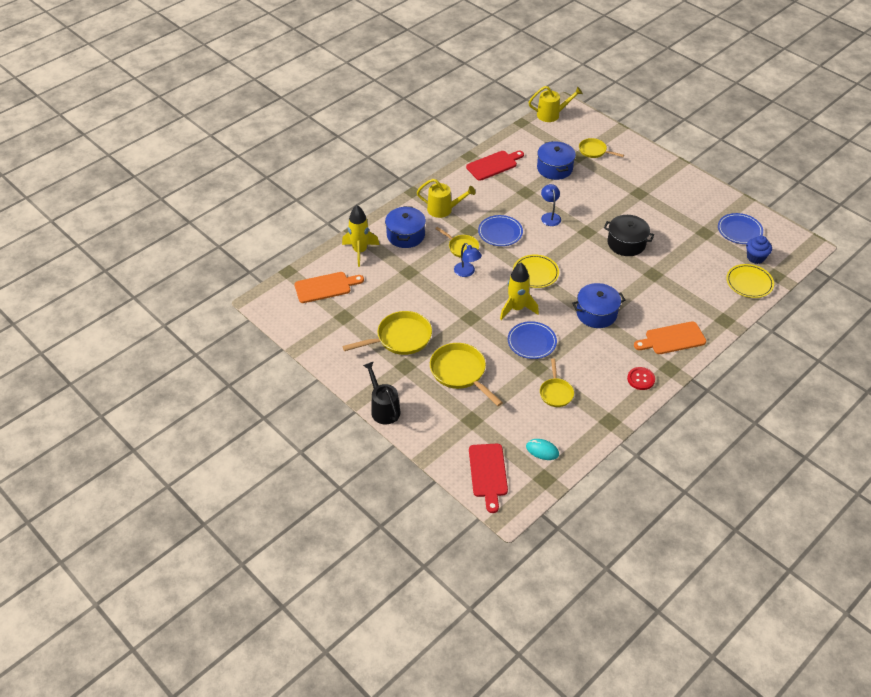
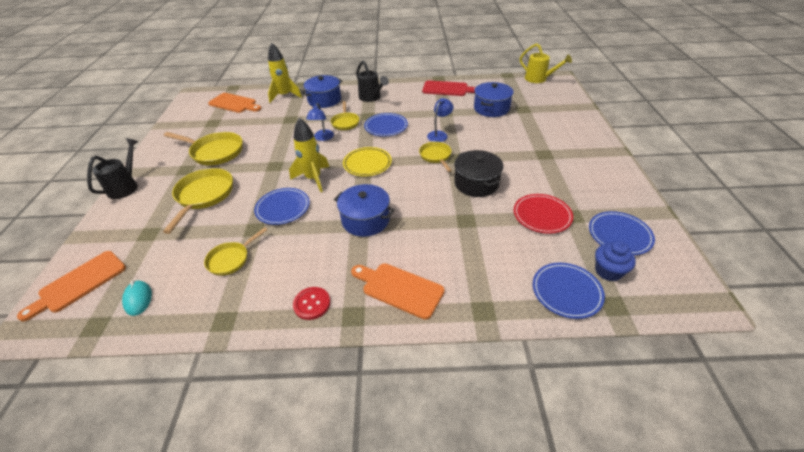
camera: 45 degrees right, 5 degrees down
(444, 210) = (371, 98): yellow watering can -> black watering can
(488, 473) = (79, 283): red cutting board -> orange cutting board
(594, 151) = (543, 111): yellow pan -> yellow pan (436, 156)
(689, 243) = (542, 215): none -> red plate
(749, 283) = (566, 292): yellow plate -> blue plate

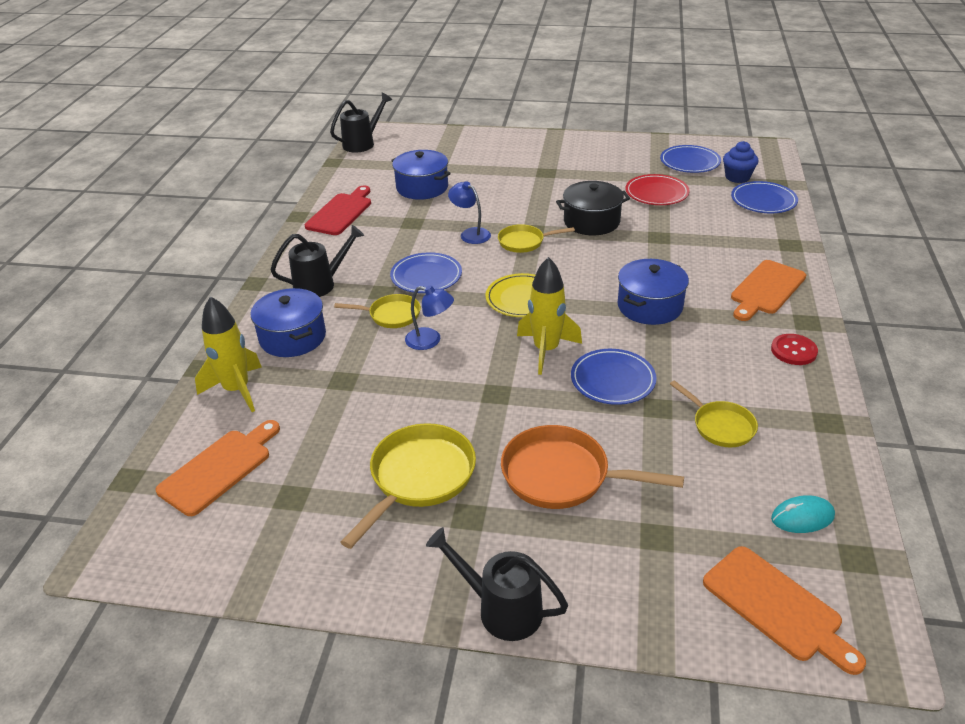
camera: 80 degrees left, 5 degrees down
(204, 196) = (562, 475): yellow pan -> orange pan
(539, 79) = (363, 143): yellow watering can -> black watering can

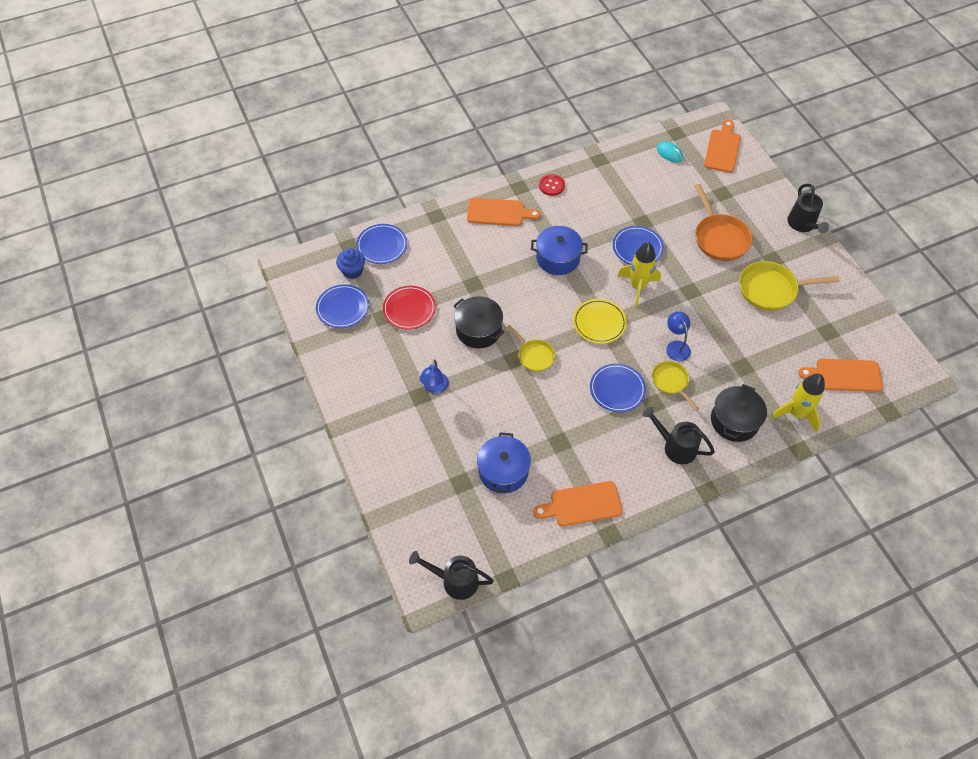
camera: 125 degrees left, 20 degrees up
(293, 337) = (734, 421): blue pot -> black pot
(341, 212) = (582, 504): red cutting board -> orange cutting board
(470, 234) = (547, 394): blue lamp -> blue lamp (435, 388)
(720, 426) = (636, 195): yellow pan -> none

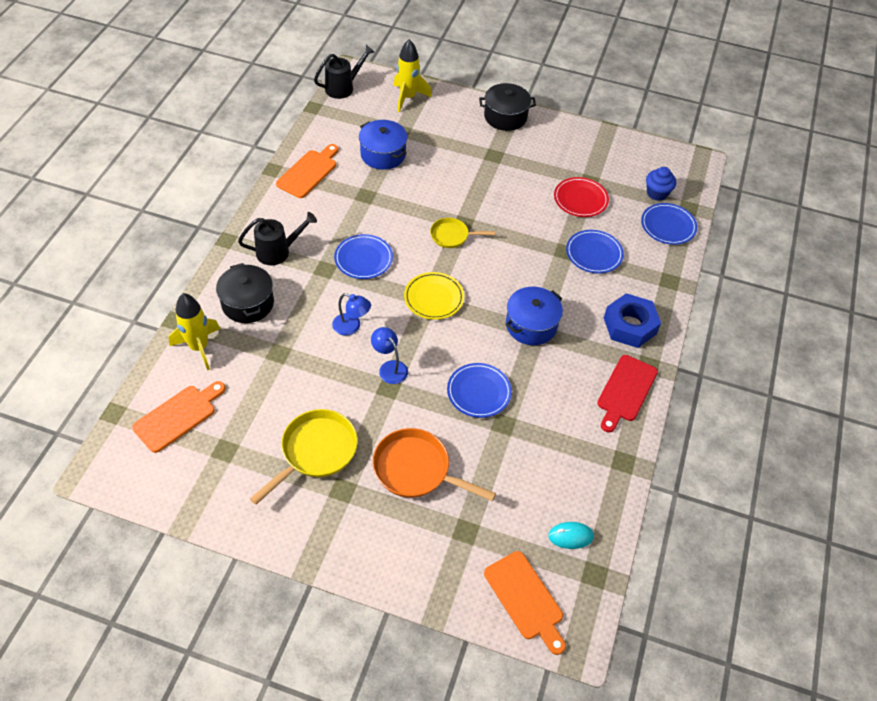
camera: 130 degrees right, 5 degrees down
(342, 308) = (623, 166): blue plate -> blue plate (594, 253)
(435, 388) = (491, 166): blue lamp -> blue lamp (389, 367)
(478, 330) = (514, 223): black pot -> black pot (505, 116)
(499, 212) = (630, 326): orange cutting board -> blue nut
(551, 185) = (625, 391): red button -> red cutting board
(638, 287) = (437, 354): yellow rocket -> yellow rocket (408, 97)
(671, 382) = (327, 295): yellow pan -> none
(803, 225) = (346, 564): black watering can -> none

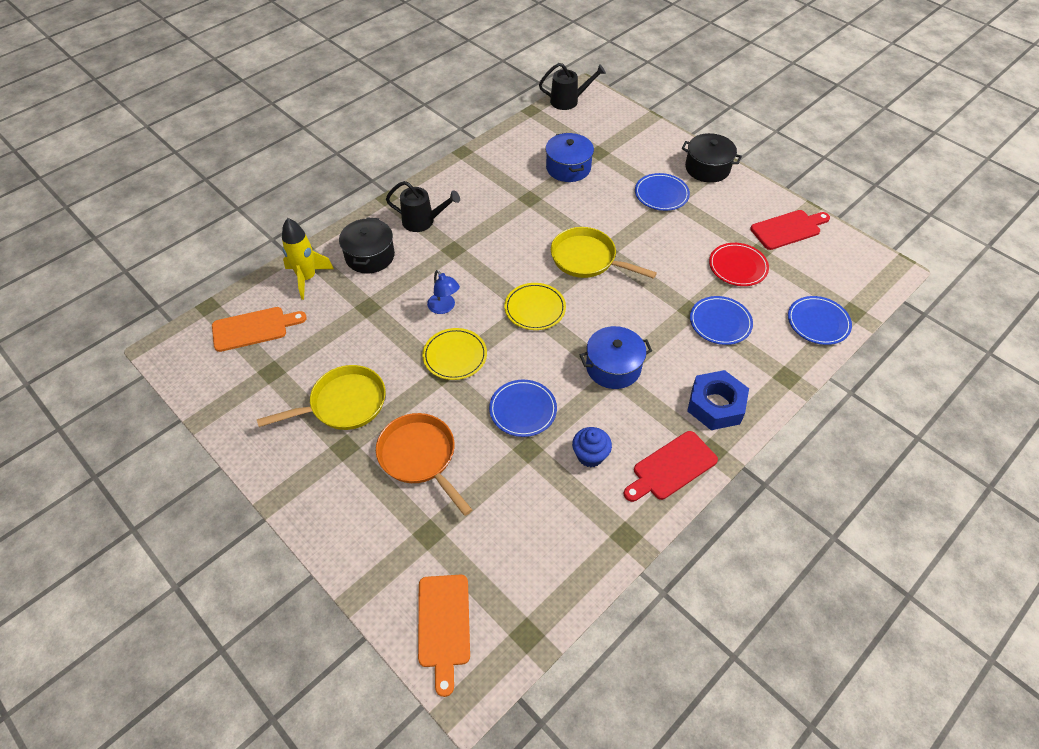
camera: 30 degrees right, 0 degrees up
(308, 172) = (492, 163): orange cutting board -> none
(363, 259) = (493, 252): blue plate -> blue plate (661, 194)
(389, 367) = (455, 356): blue lamp -> yellow plate
(408, 97) = (622, 125): yellow rocket -> none
(452, 236) = (587, 259): yellow pan -> yellow pan, size x1.65
(570, 536) = (526, 585): turquoise mouse -> none
(601, 152) = (788, 229): none -> red cutting board
(657, 193) = (825, 287): blue cupcake -> blue cupcake (590, 455)

